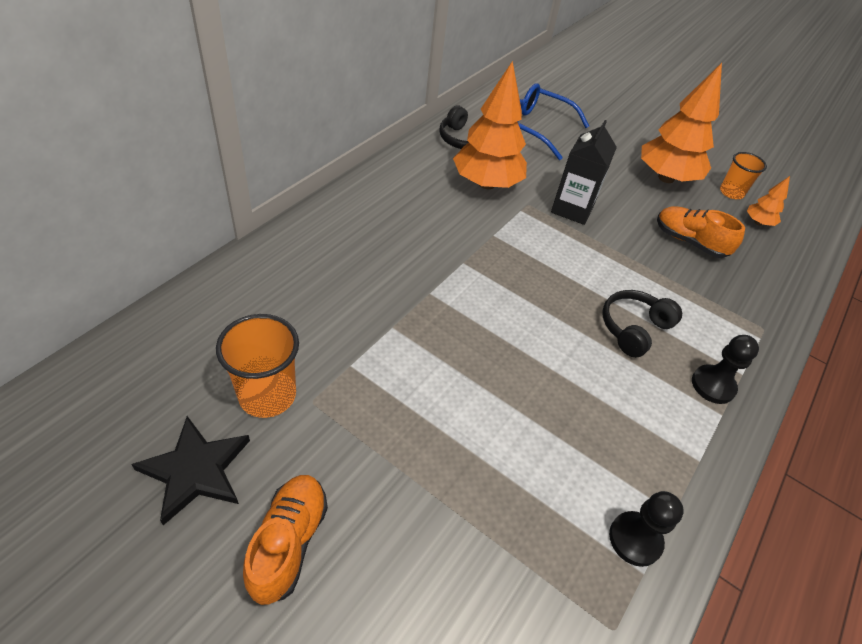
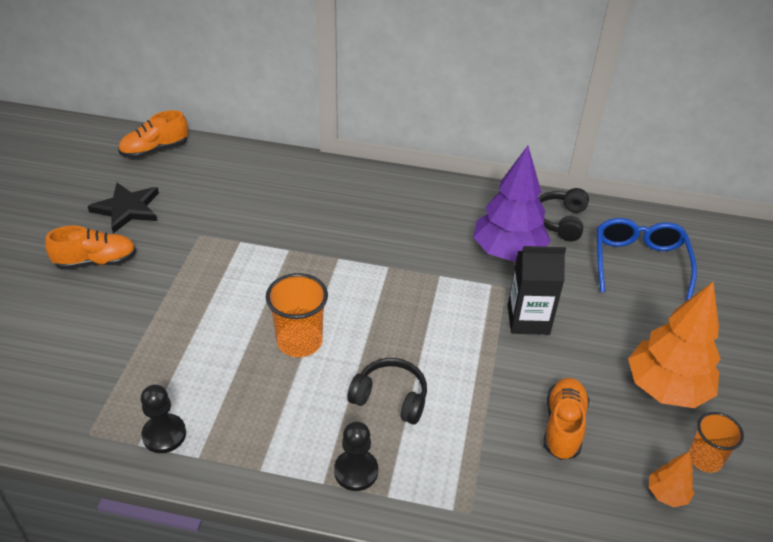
camera: 70 degrees right, 5 degrees down
(83, 397) = (155, 150): none -> orange shoe
(267, 395) = (194, 215): orange cup -> orange cup (299, 341)
(486, 184) = (508, 252): orange tree -> purple tree

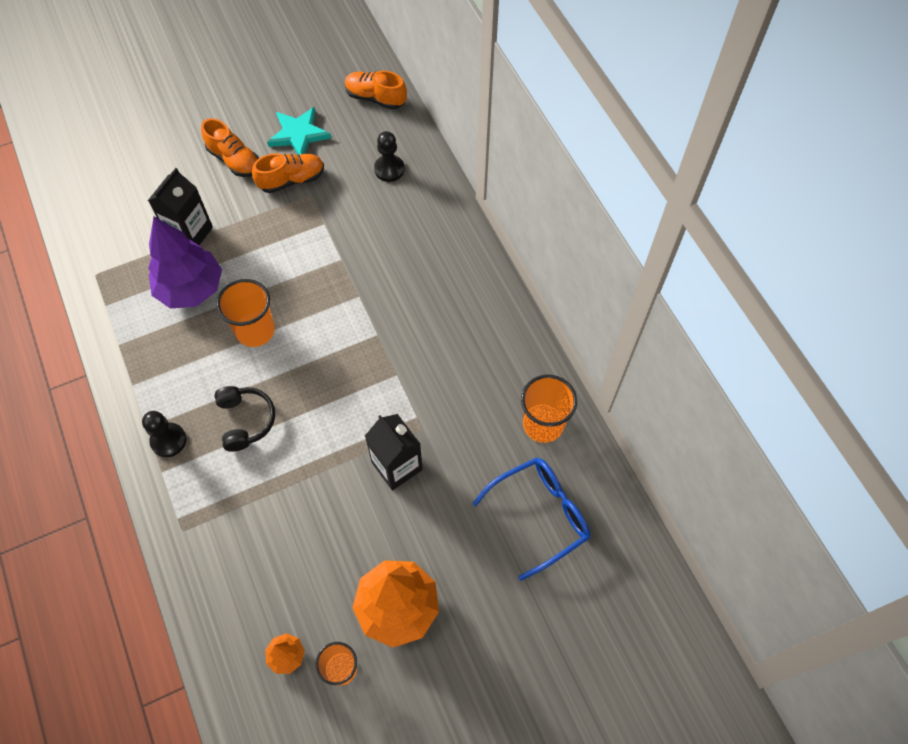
camera: 55 degrees right, 20 degrees up
(127, 209) = (298, 134): black star -> turquoise star
(135, 333) = (190, 233): none -> black carton
(164, 435) = (122, 313): black pawn -> black pawn (389, 169)
(508, 252) = (466, 407): purple tree -> purple tree (191, 289)
(560, 221) = (543, 424): black headphones -> orange cup
(563, 426) = (301, 550): orange shoe -> orange shoe (291, 180)

